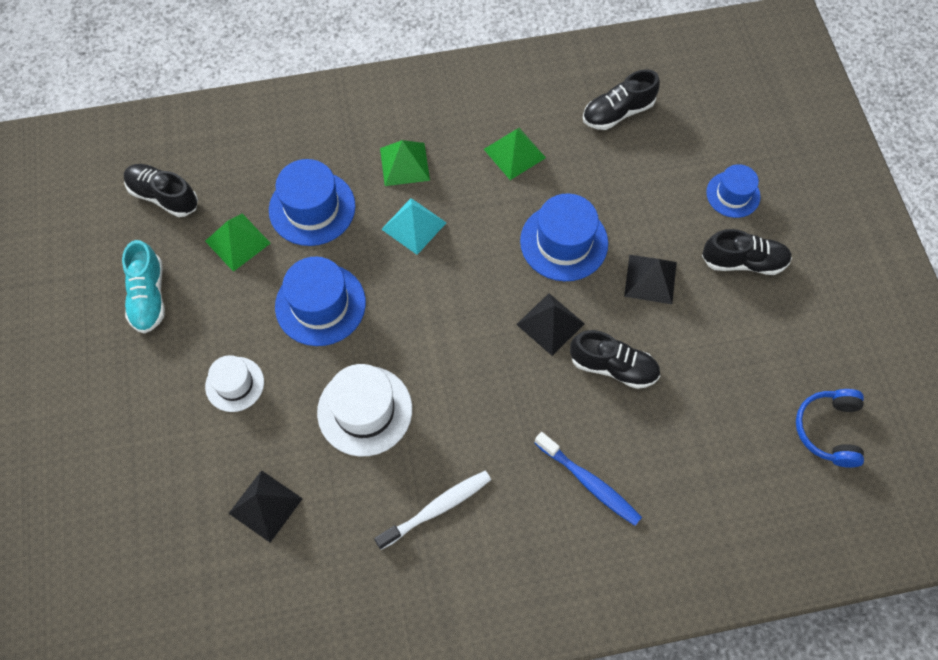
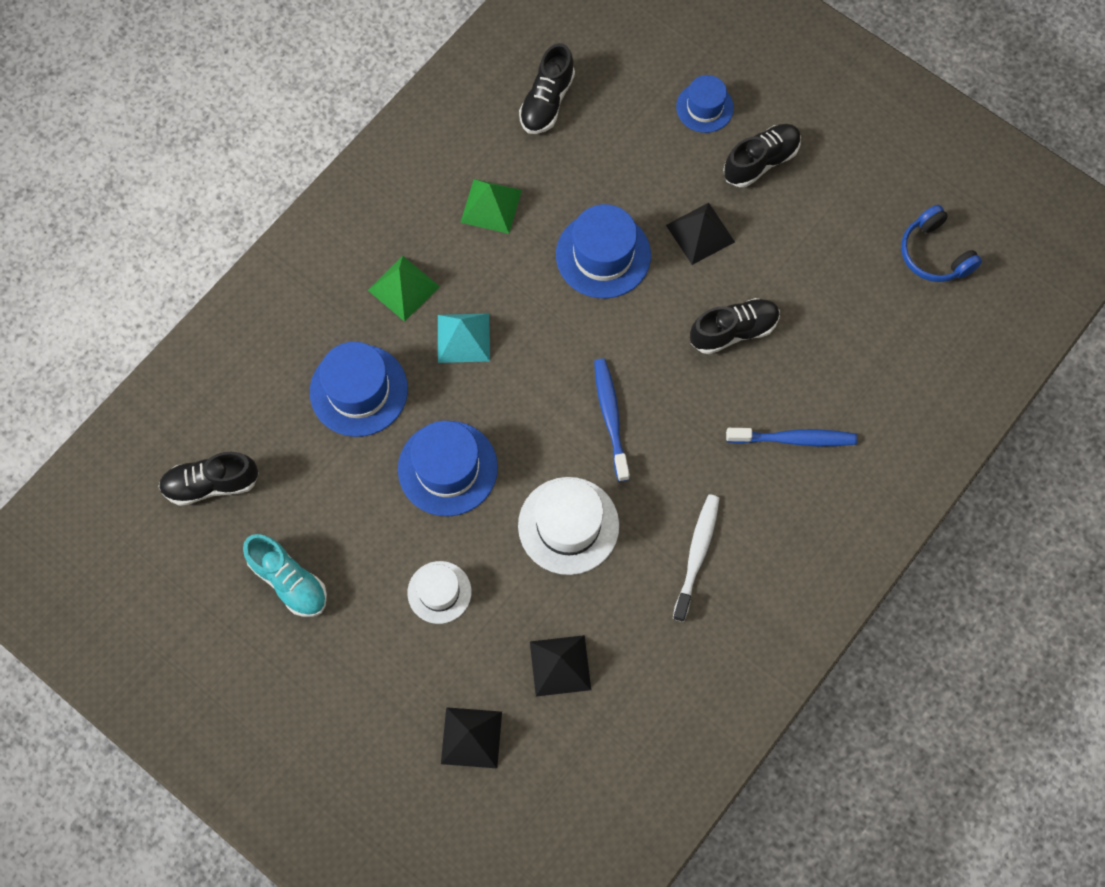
camera: 40 degrees left, 5 degrees up
(238, 242) = (321, 471): green pyramid -> none
(465, 358) = (611, 417): none -> blue toothbrush
(550, 324) = (653, 334): black pyramid -> black pyramid (471, 737)

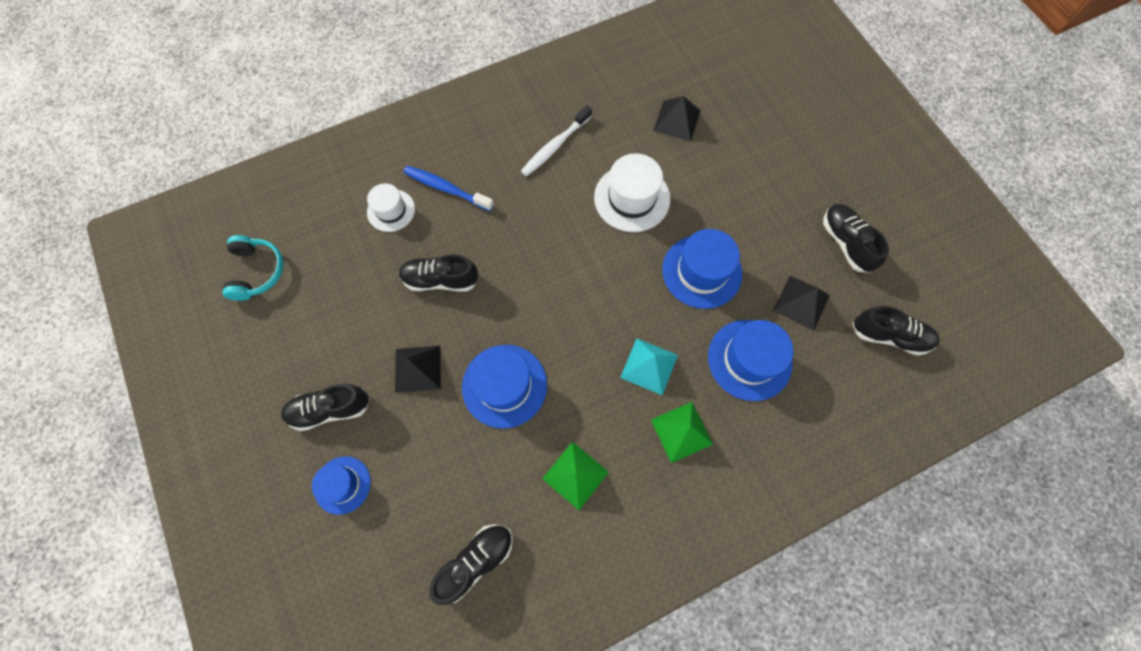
camera: 155 degrees left, 0 degrees up
(289, 581) = (846, 243): turquoise shoe -> black shoe
(439, 592) = (740, 193): white hat -> white hat (391, 210)
(471, 737) = (751, 104): black pyramid -> black pyramid (801, 302)
(611, 417) = (565, 257): blue toothbrush -> none
(934, 254) = (257, 271): blue headphones -> turquoise headphones

